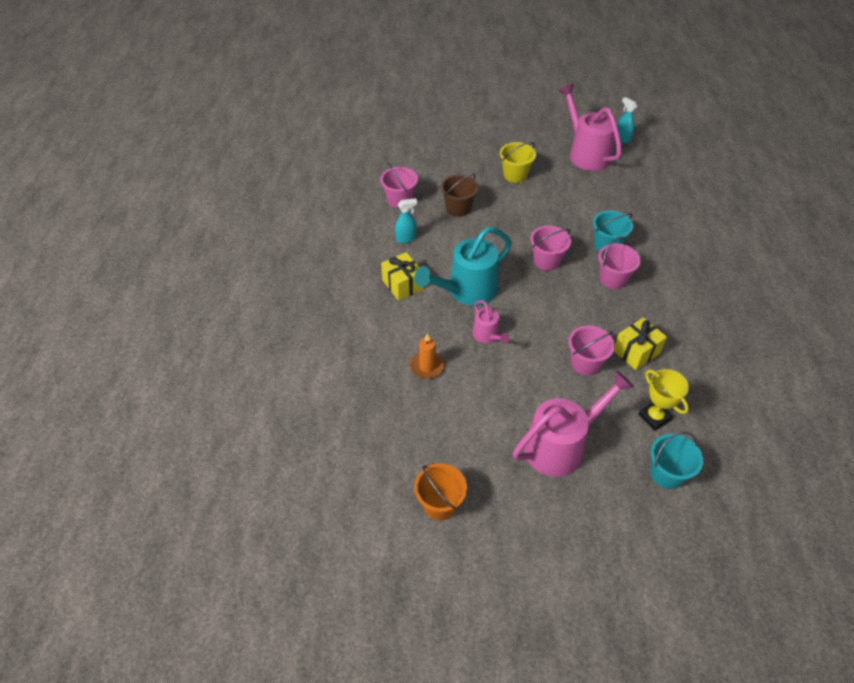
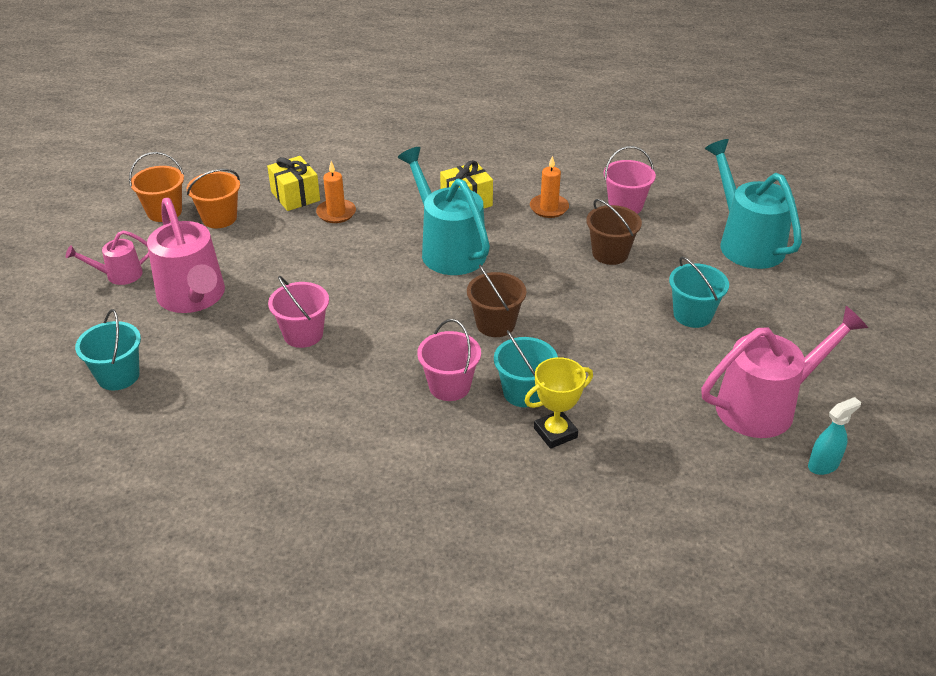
camera: 95 degrees right, 10 degrees down
(406, 238) = (549, 208): turquoise spray bottle -> orange candle
(436, 149) = (745, 242): none -> turquoise watering can
(445, 454) = (219, 218): none -> orange bucket
(488, 336) = (369, 259): pink watering can -> pink watering can (118, 275)
(515, 175) = (692, 315): yellow bucket -> turquoise bucket
(546, 261) = (495, 324): pink bucket -> brown bucket
(636, 352) = (308, 385): yellow gift -> yellow gift (295, 196)
(654, 417) = (199, 381): yellow trophy -> yellow trophy (555, 433)

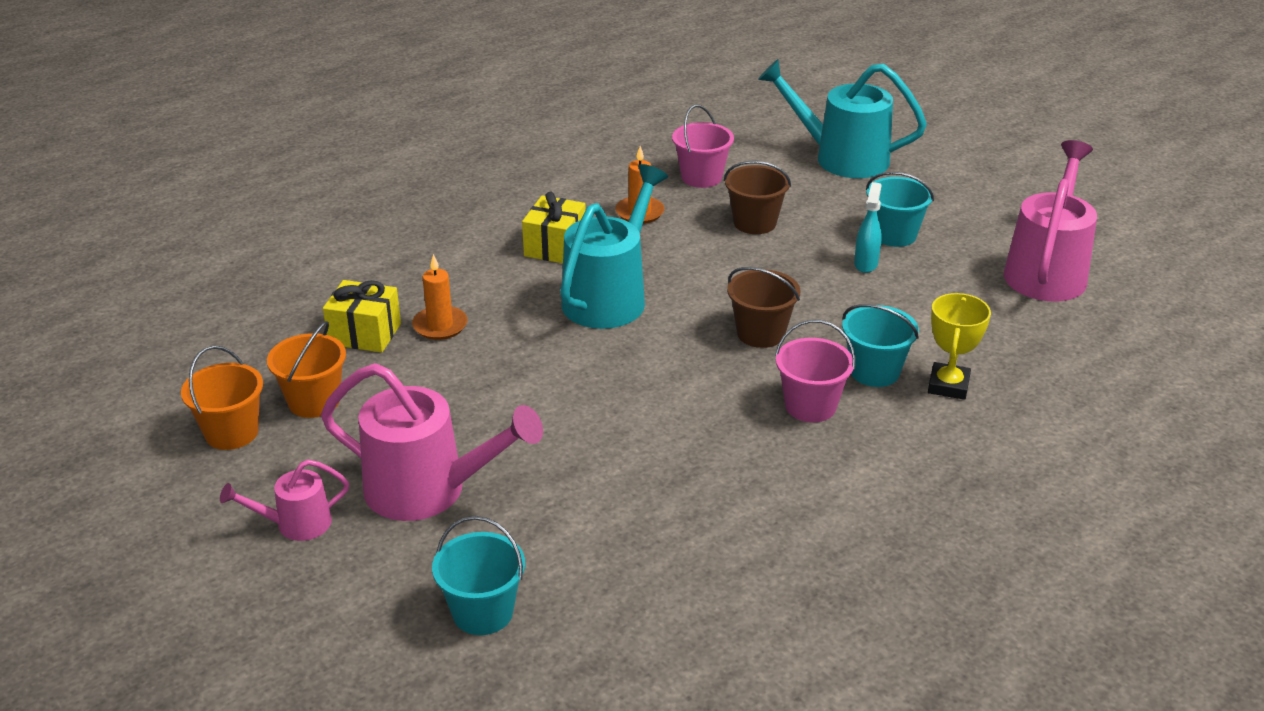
camera: 45 degrees left, 5 degrees down
(118, 275) = (295, 524): pink watering can -> pink watering can turned 45 degrees clockwise
(303, 334) = (606, 450): pink bucket -> none
(448, 249) = (610, 296): turquoise watering can -> turquoise watering can turned 105 degrees clockwise
(823, 465) = (1143, 288): turquoise spray bottle -> turquoise spray bottle (866, 264)

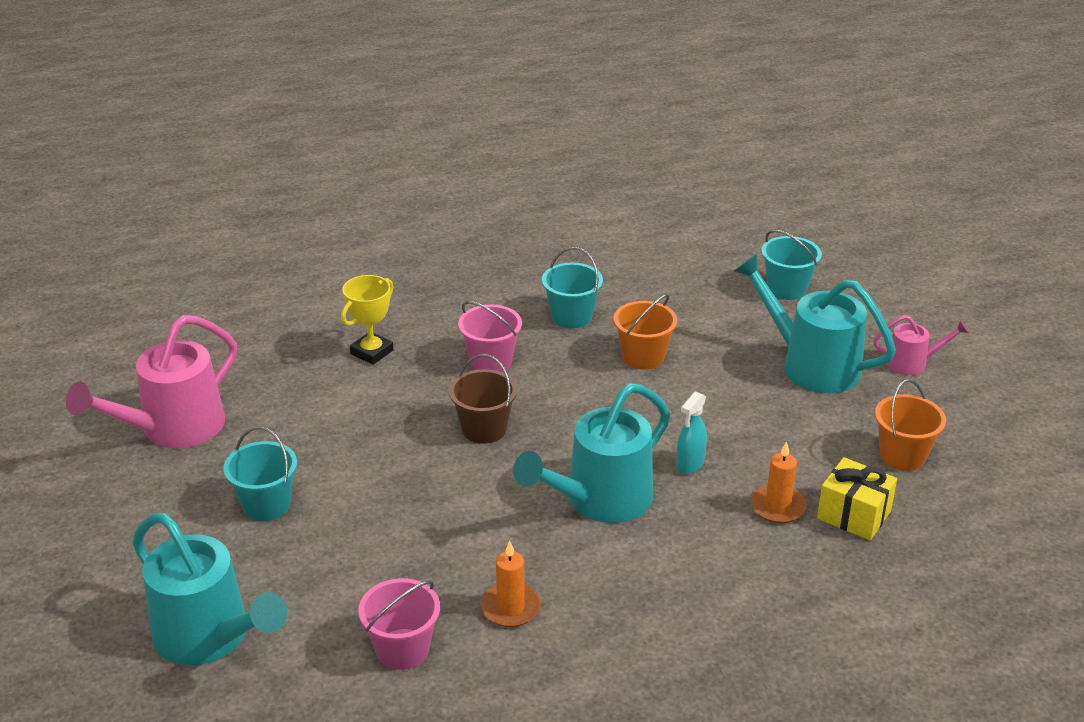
camera: 160 degrees left, 0 degrees up
(232, 433) = (973, 443): orange bucket -> orange bucket (643, 357)
(429, 490) = (810, 364): pink watering can -> turquoise watering can
(555, 247) = (629, 580): yellow gift -> none
(754, 223) = (394, 558): brown bucket -> none
(866, 264) = (327, 477): turquoise spray bottle -> turquoise spray bottle (690, 464)
(874, 371) = (418, 375): turquoise bucket -> turquoise bucket (571, 316)

